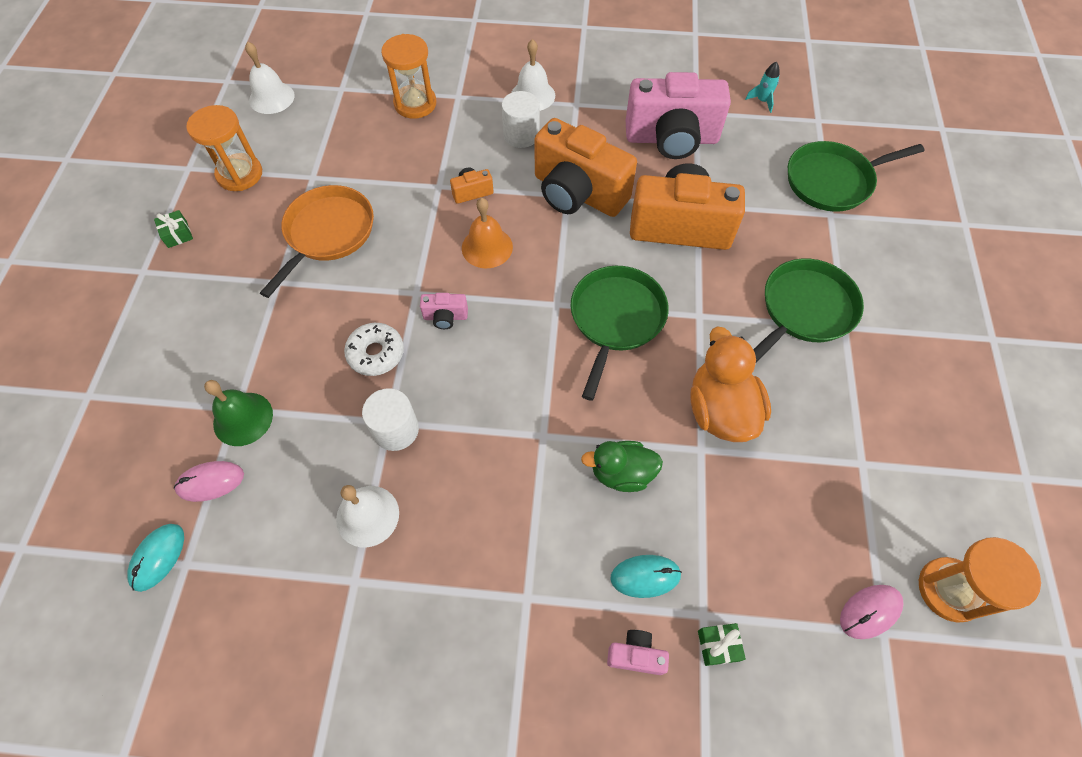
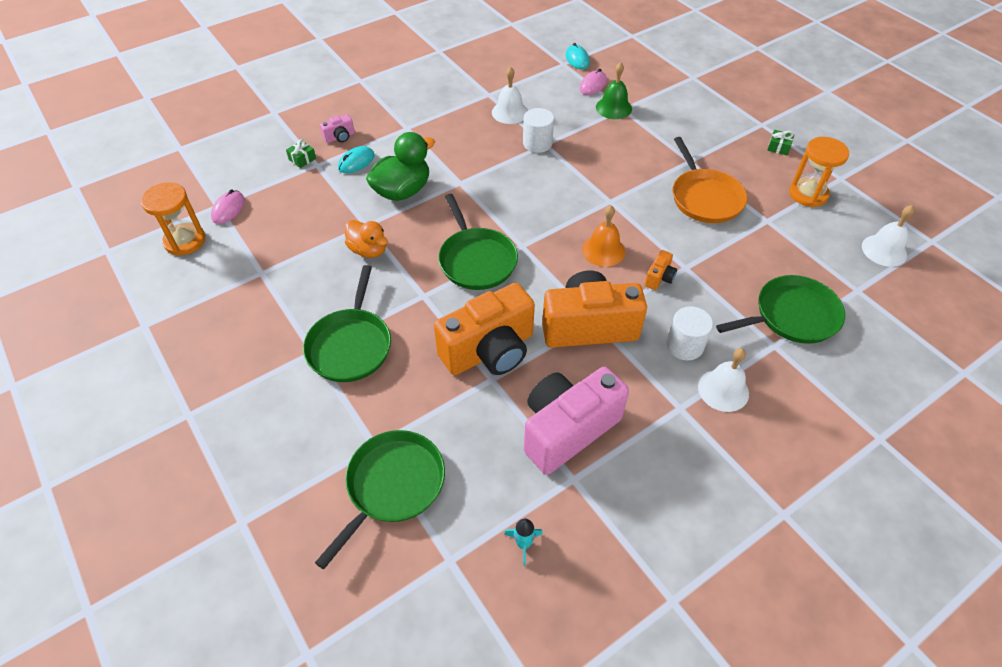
camera: 140 degrees right, 10 degrees down
(376, 353) = (590, 164): white donut -> none
(415, 104) = (792, 316): orange hourglass -> green pan
(445, 317) = (577, 200): pink camera -> none
(621, 473) = (402, 191): green duck -> green duck, size x1.51
(720, 410) = (368, 250): orange duck -> orange duck, size x0.66

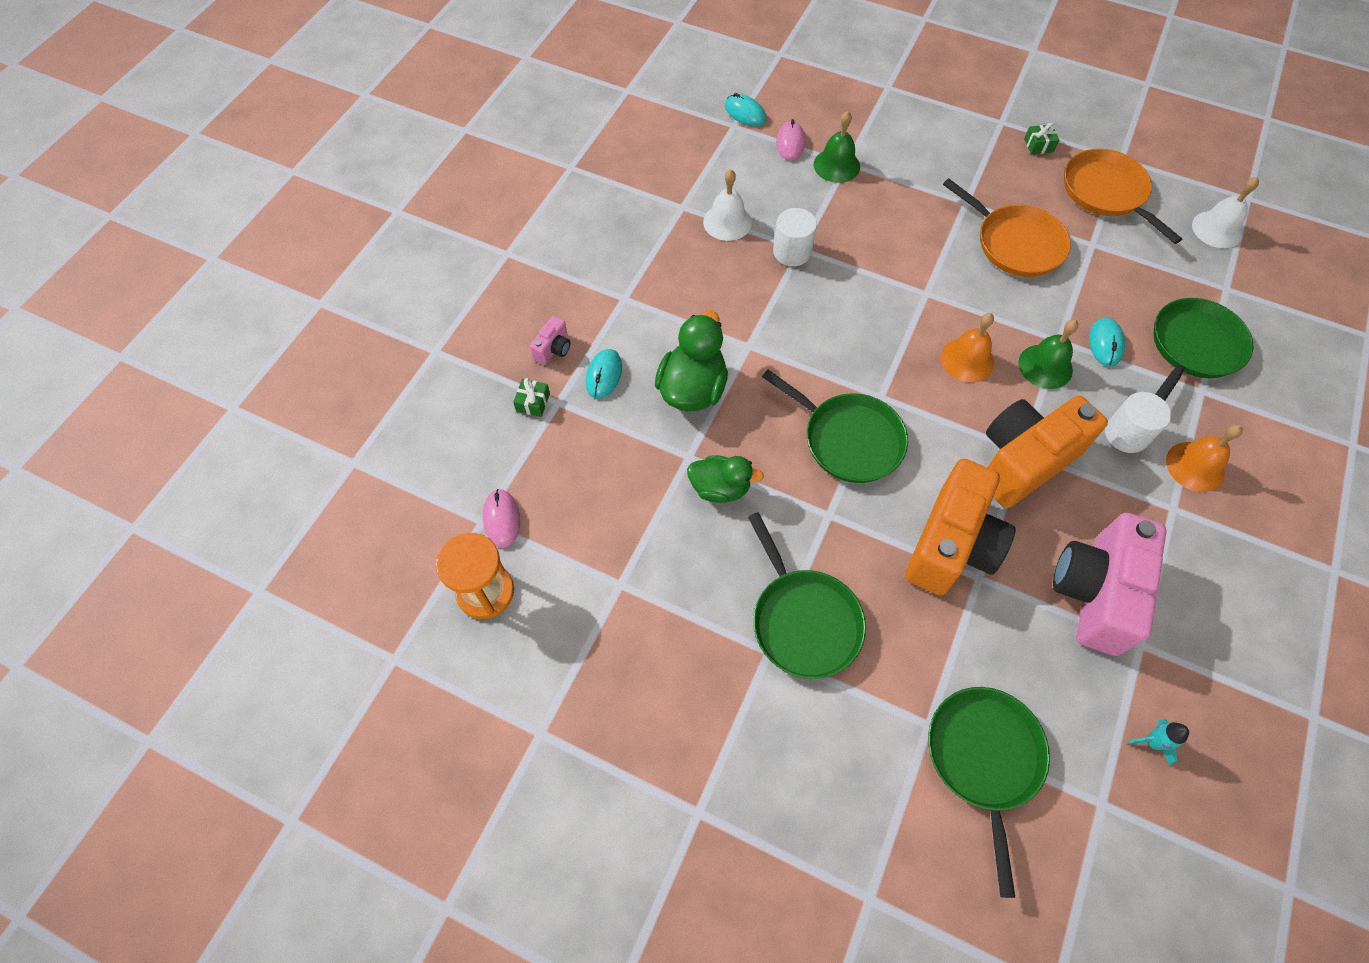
camera: 30 degrees left, 10 degrees up
(368, 250) = (720, 488): orange duck -> green duck
(659, 278) = (1045, 366): orange camera -> green bell
(720, 284) = (1105, 343): none -> turquoise mouse
(723, 390) = (1195, 466): white bell -> orange bell
(808, 194) = (1106, 193): orange hourglass -> orange pan

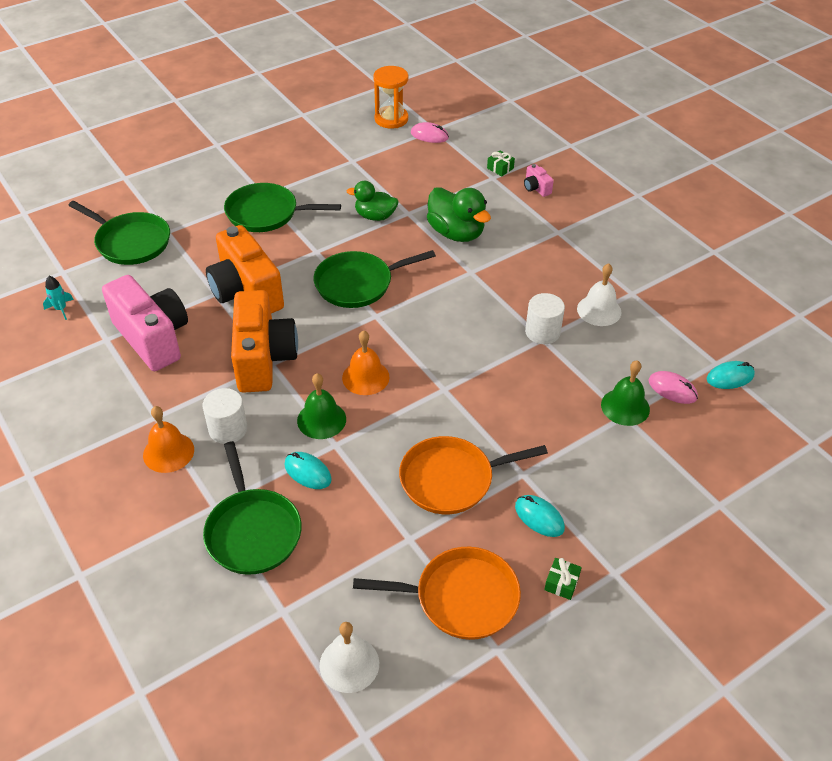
camera: 120 degrees right, 15 degrees down
(604, 375) = (498, 201): turquoise mouse -> turquoise mouse (539, 517)
(720, 488) = (375, 216): green duck -> green duck turned 60 degrees clockwise

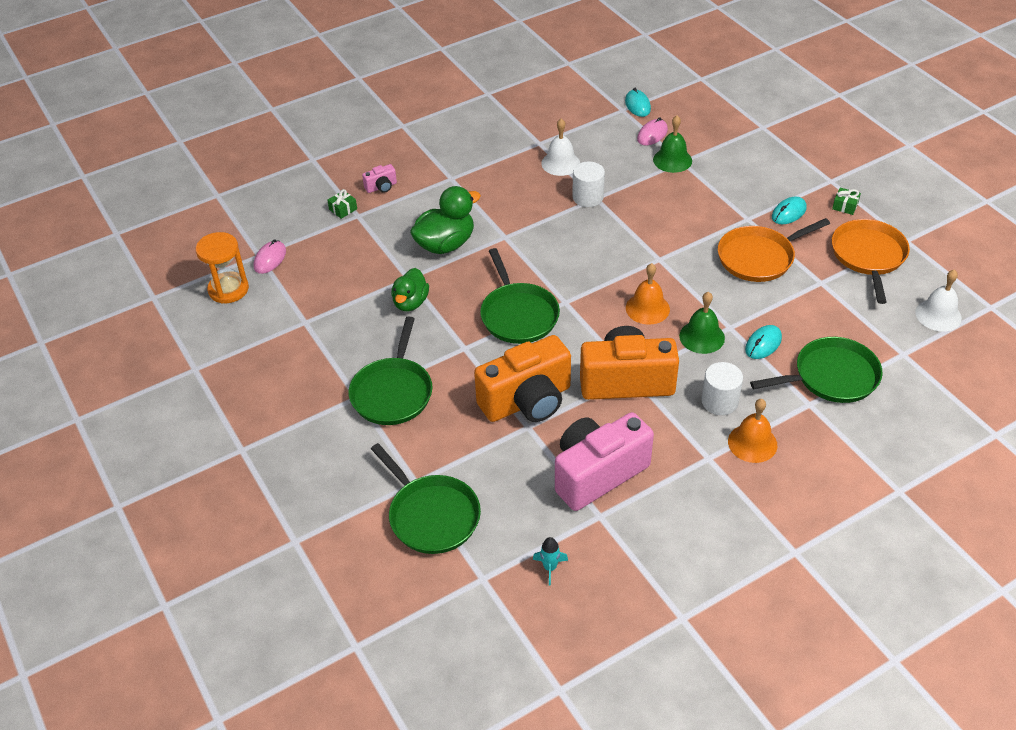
camera: 85 degrees left, 0 degrees up
(131, 242) = (431, 515): green pan -> green pan turned 105 degrees clockwise
(451, 479) = (759, 258): orange pan -> orange pan turned 75 degrees clockwise

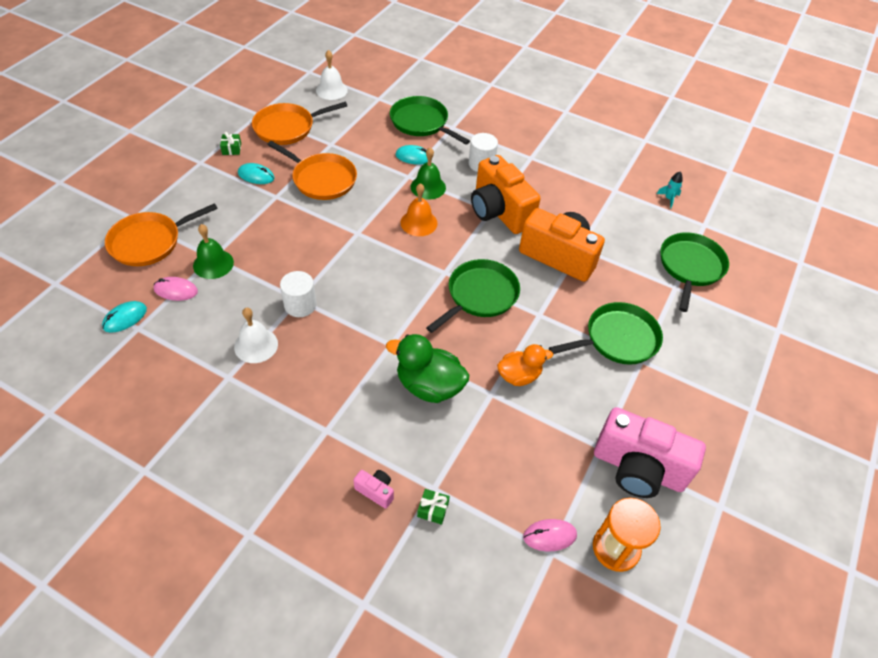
camera: 125 degrees left, 5 degrees up
(410, 302) = (519, 376): green duck -> orange duck
(597, 473) = (586, 201): pink camera -> pink camera (638, 468)
(723, 130) = (149, 242): none -> orange pan
(752, 443) = (503, 142): orange bell -> none

